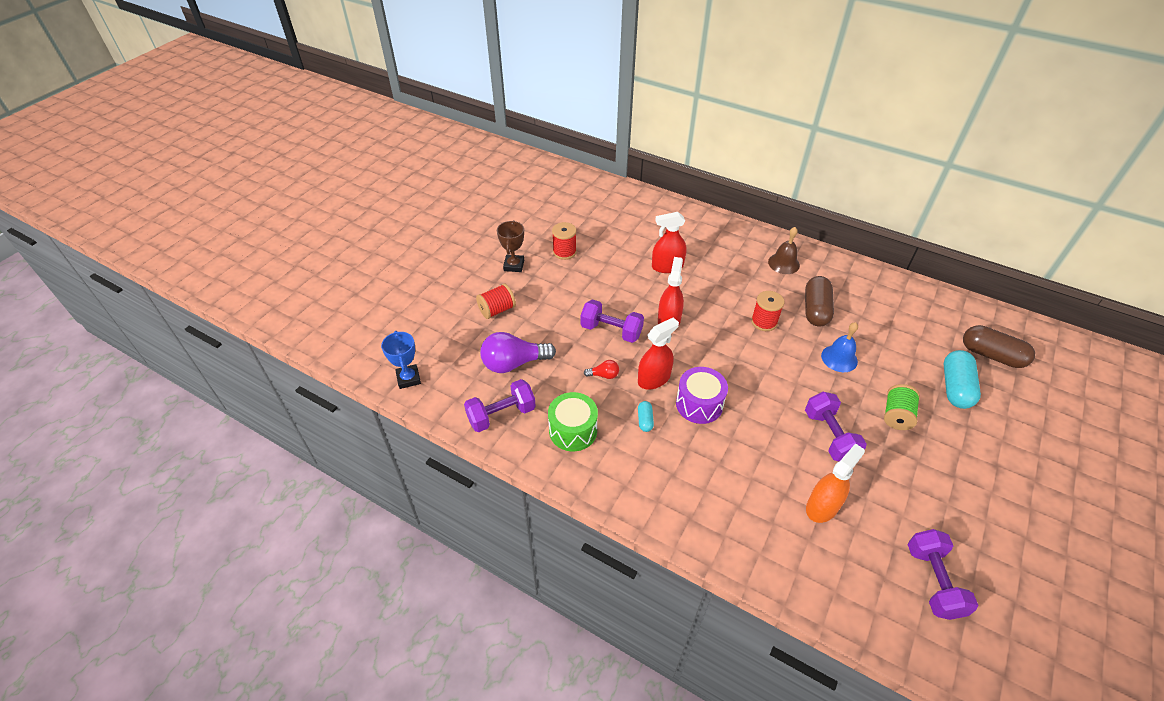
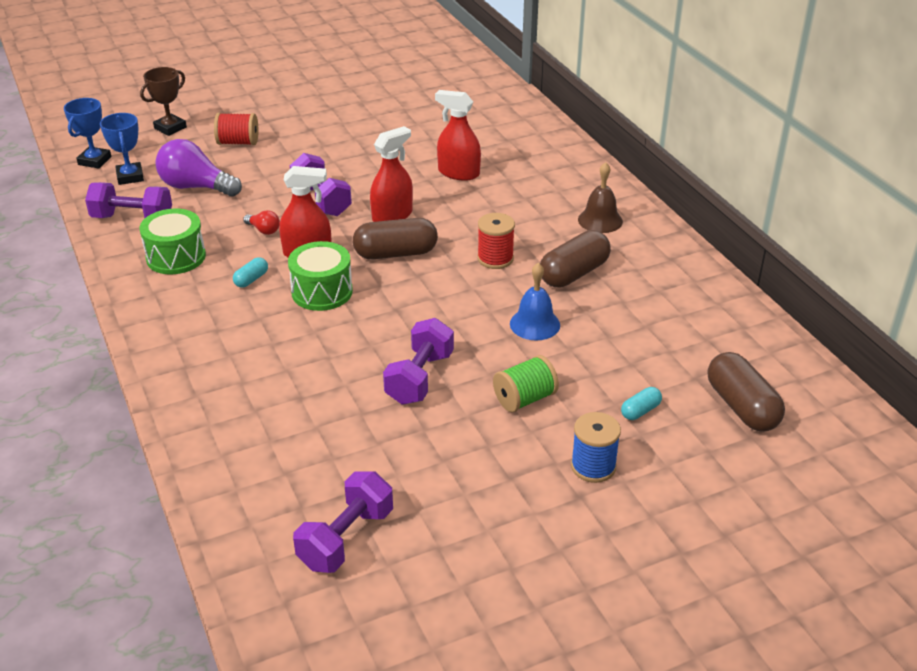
camera: 35 degrees right, 10 degrees down
(454, 379) = (130, 177): none -> blue trophy
(514, 265) = (303, 115): brown trophy -> brown trophy (170, 128)
(564, 252) = (368, 122): red spool -> none
(699, 404) = (322, 292): purple drum -> green drum
(705, 349) = (395, 253): none -> brown capsule
(822, 506) = (323, 424): orange spray bottle -> none
(955, 387) = (640, 411): turquoise capsule -> turquoise capsule, size x0.49
(979, 440) = (593, 466): none -> blue spool

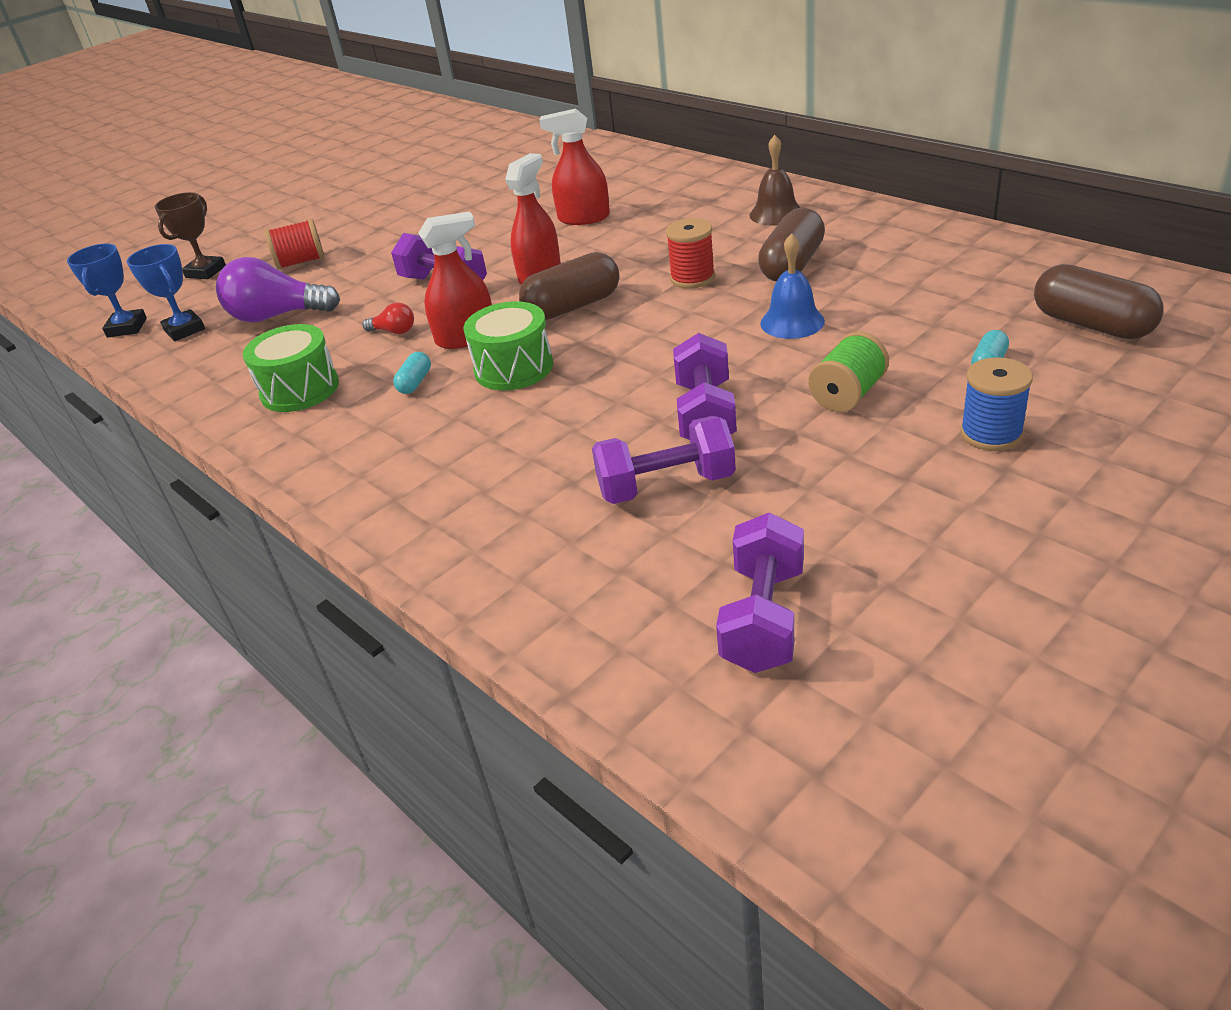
camera: 15 degrees left, 0 degrees up
(132, 218) = (215, 368): purple dumbbell -> purple dumbbell (666, 485)

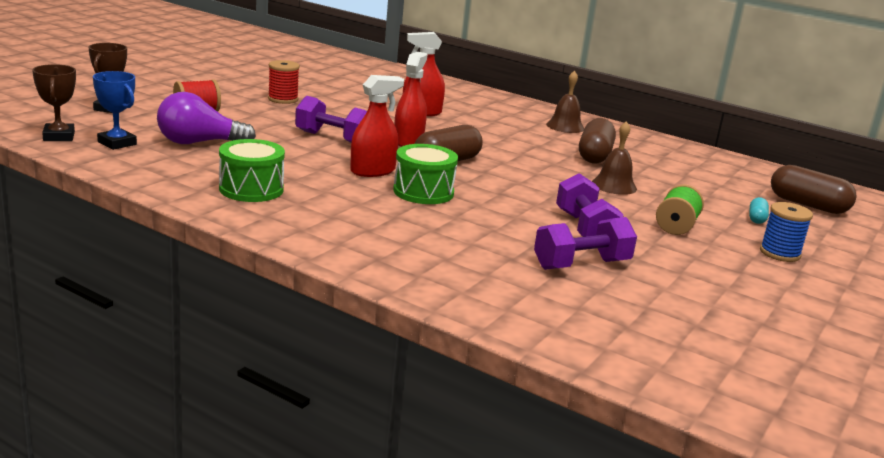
camera: 20 degrees left, 15 degrees down
(127, 328) = (59, 136): blue trophy -> brown trophy
(394, 331) = (310, 162): red light bulb -> none
(415, 383) = (348, 193): turquoise capsule -> none
(692, 278) = (527, 155): red spool -> red spool (283, 99)
(763, 618) = (692, 336): purple dumbbell -> none
(792, 322) = (614, 185): blue bell -> brown bell

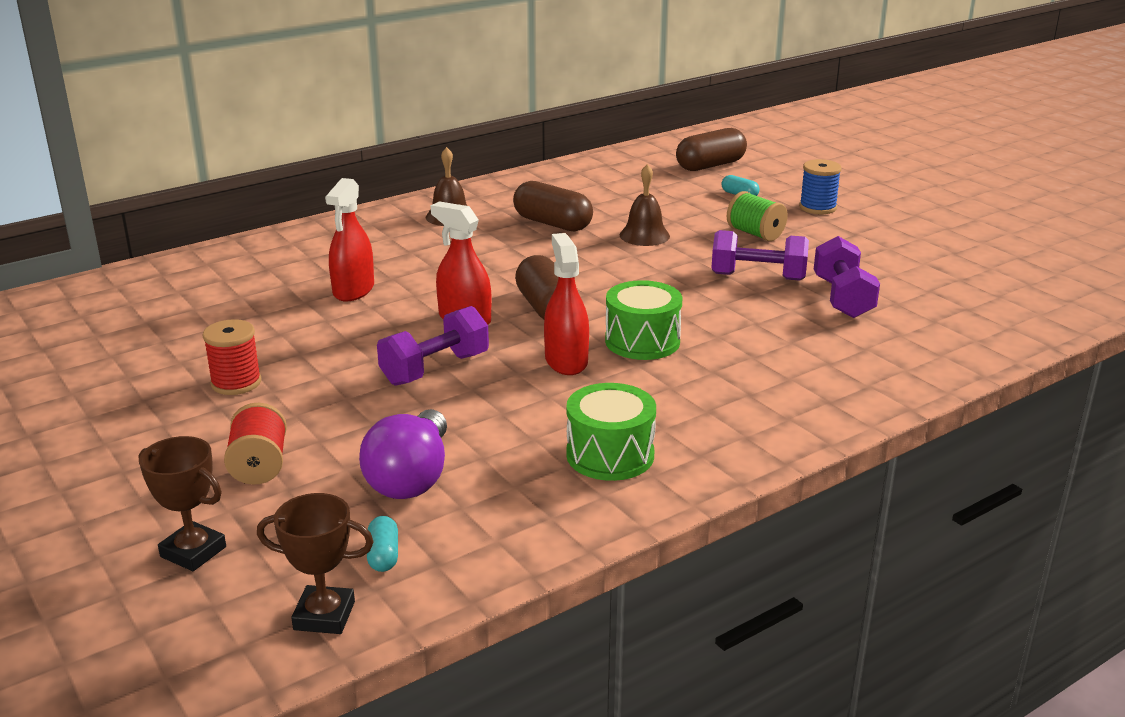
camera: 65 degrees left, 5 degrees up
(117, 143) = (383, 555): blue trophy -> turquoise capsule

